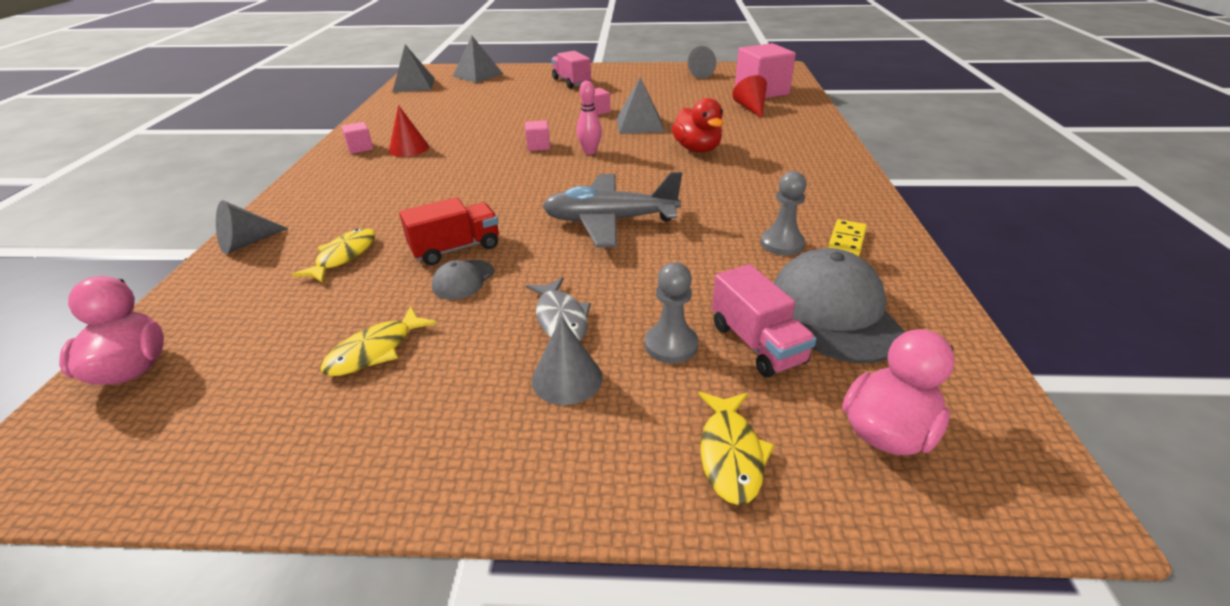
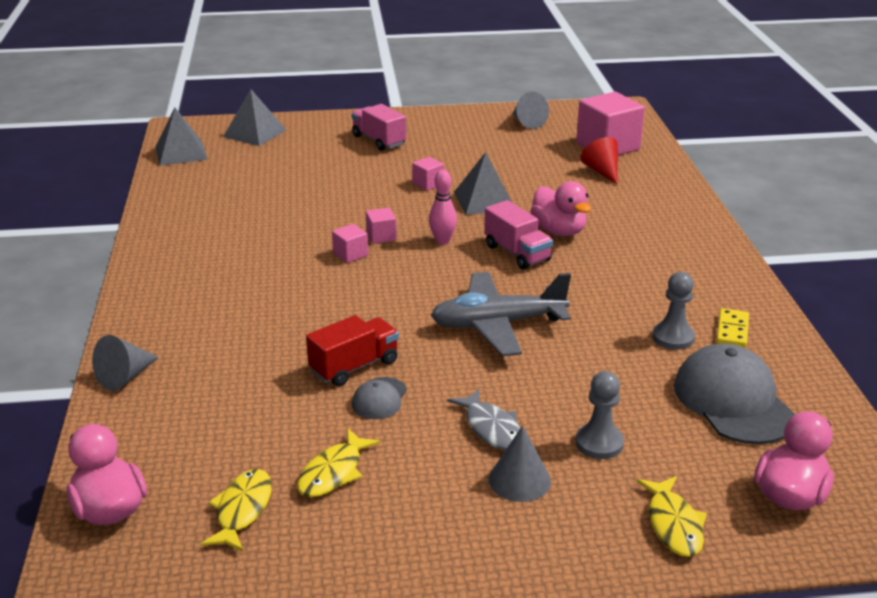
camera: 10 degrees left, 5 degrees down
(344, 256) = (242, 383): yellow fish -> yellow fish (242, 510)
(360, 148) = (172, 250): pink cube -> pink cube (350, 254)
(409, 148) = (231, 248): red cone -> none
(697, 149) = (559, 231): red duck -> pink duck
(757, 343) = (672, 435): pink truck -> pink truck (517, 253)

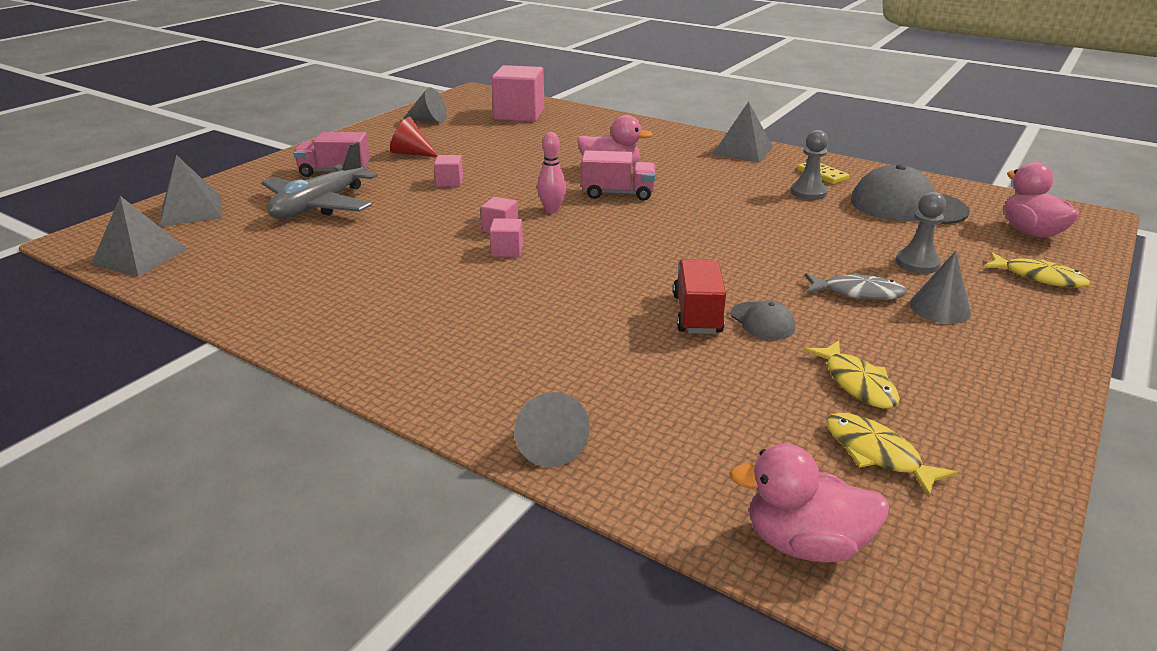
camera: 50 degrees left, 0 degrees up
(484, 200) = (517, 175): grey pyramid -> grey pyramid (743, 150)
(497, 324) = (711, 237): grey plane -> grey plane (319, 206)
(602, 171) = (551, 129): red cone -> red cone (411, 153)

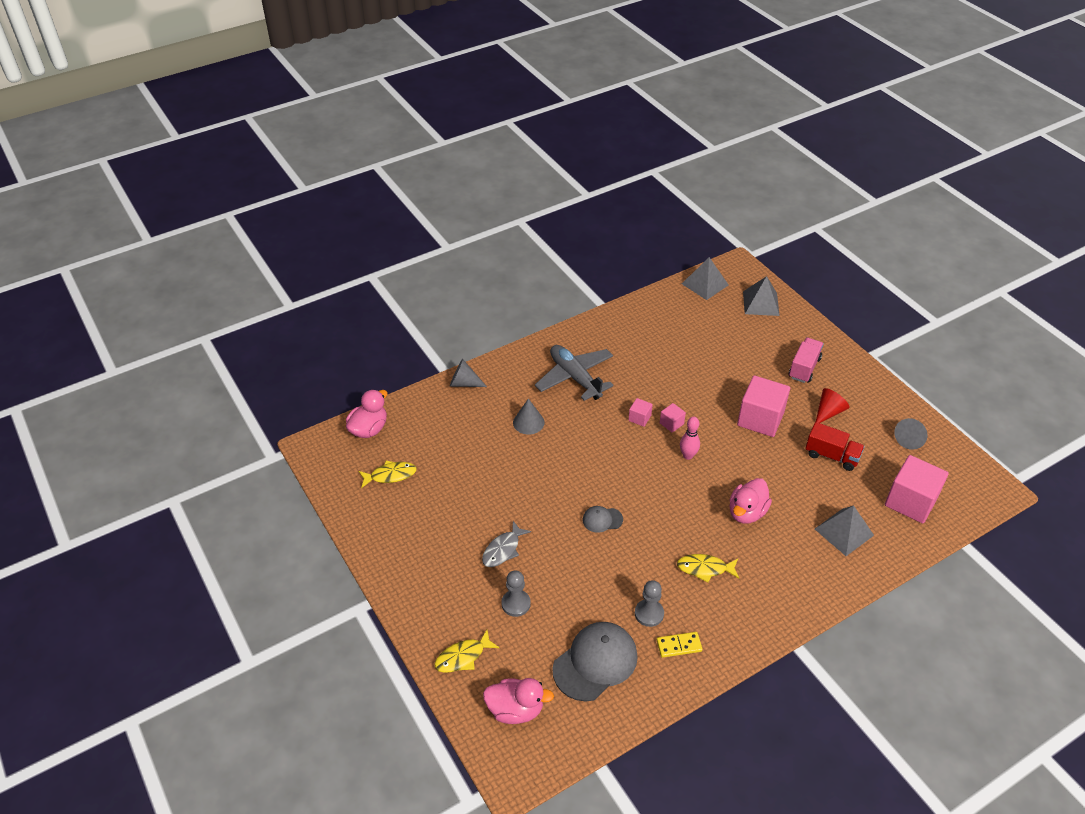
camera: 115 degrees right, 15 degrees up
(319, 206) = (745, 353): grey plane -> grey plane (575, 377)
(449, 182) = (760, 419): pink cube -> pink cube, size x2.16
(618, 193) = (699, 499): pink truck -> none
(697, 314) = (525, 469): red truck -> red truck (831, 456)
(743, 150) = (756, 621): grey pyramid -> grey pyramid (844, 532)
(762, 321) = (502, 491): grey cap -> grey cap (602, 520)
(857, 383) = (433, 497): yellow fish -> yellow fish (705, 568)
(939, 308) = (465, 577): grey cone -> grey cone (528, 422)

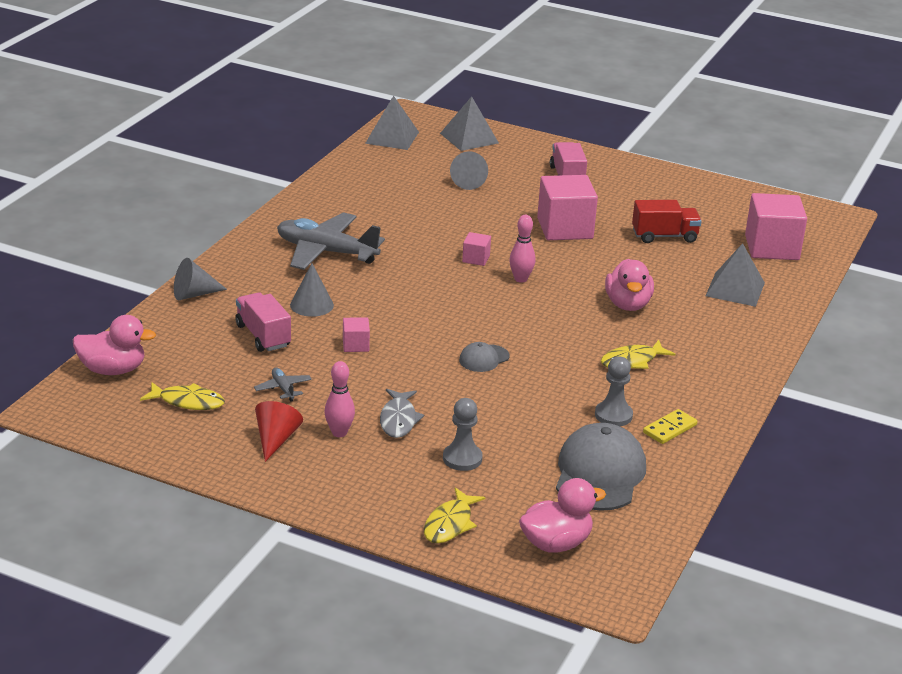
camera: 35 degrees left, 15 degrees down
(369, 429) = (113, 370): pink duck -> pink duck turned 90 degrees clockwise
(390, 475) = (188, 402): yellow fish -> yellow fish turned 60 degrees clockwise
(454, 489) = (283, 389): none -> grey plane
(458, 544) = (339, 433): none -> pink bowling pin
(477, 437) = (263, 336): none -> pink truck
(639, 418) = (436, 264): pink cube -> pink cube (355, 345)
(828, 412) = (626, 204): red cone -> red cone (276, 439)
(910, 439) = (723, 202): grey cone -> grey cone (468, 182)

